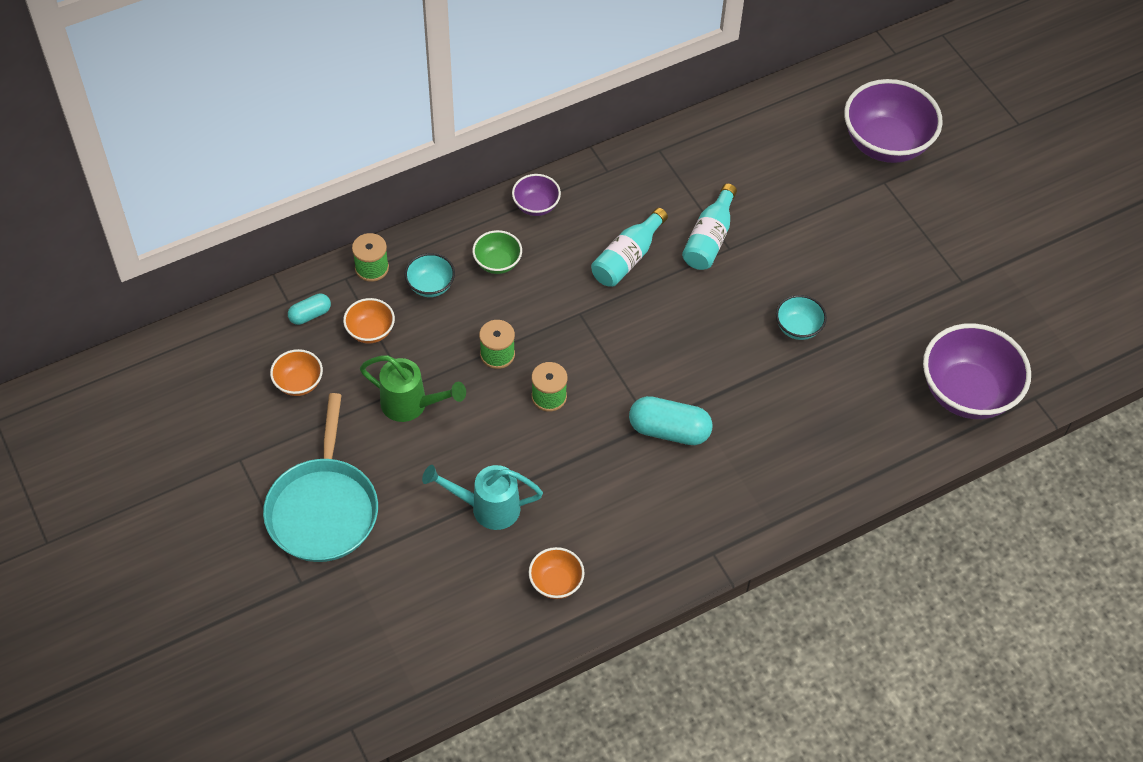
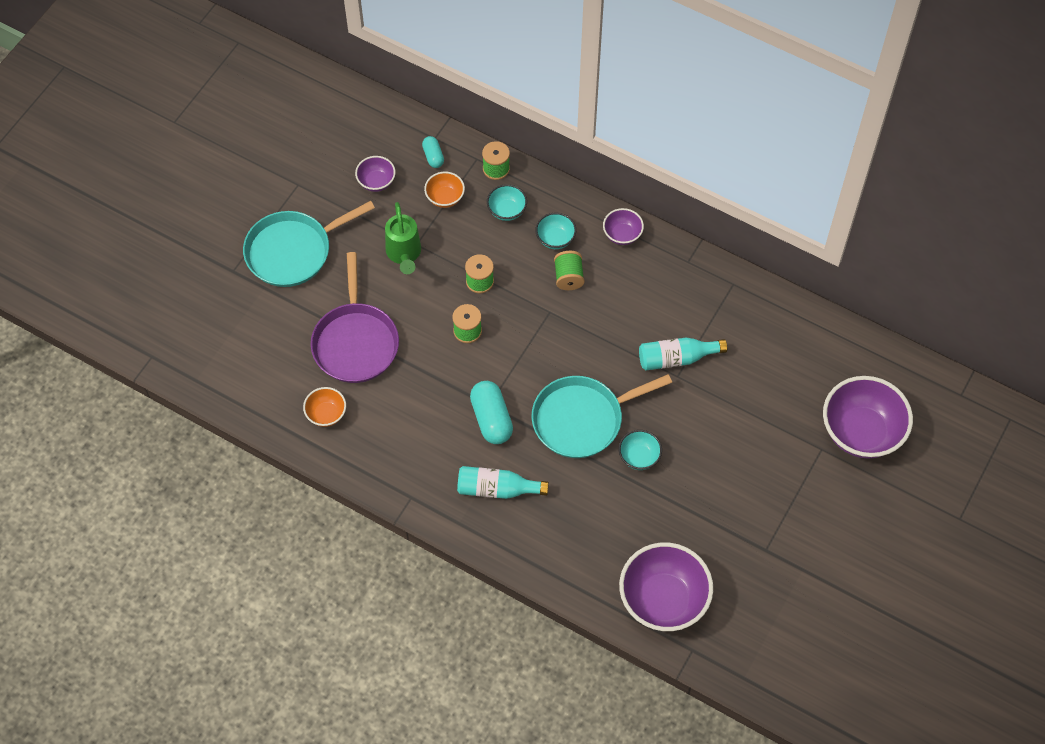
camera: 60 degrees right, 5 degrees up
(299, 383) = (376, 182): orange bowl -> purple bowl
(310, 315) = (433, 156): turquoise capsule -> turquoise capsule turned 45 degrees clockwise
(486, 508) = (355, 342): turquoise watering can -> purple pan
(497, 263) = (555, 239): green bowl -> turquoise bowl
(551, 276) = (568, 277): none -> green spool
(627, 258) = (619, 315): turquoise bottle -> turquoise bottle (497, 489)
(723, 352) = (582, 419): none -> turquoise pan

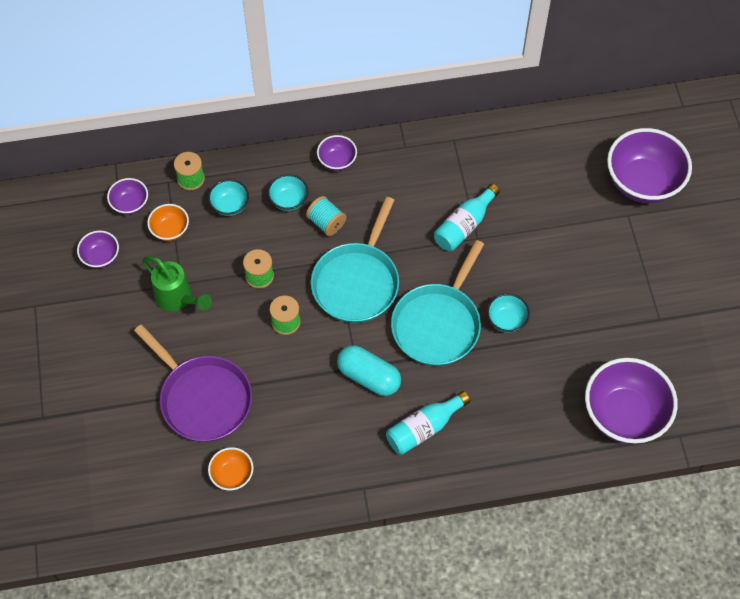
camera: 40 degrees left, 0 degrees up
(293, 251) = (80, 363): turquoise pan -> turquoise pan (357, 282)
(433, 156) = (130, 204): turquoise capsule -> purple bowl
(568, 277) = (326, 223): green spool -> turquoise spool

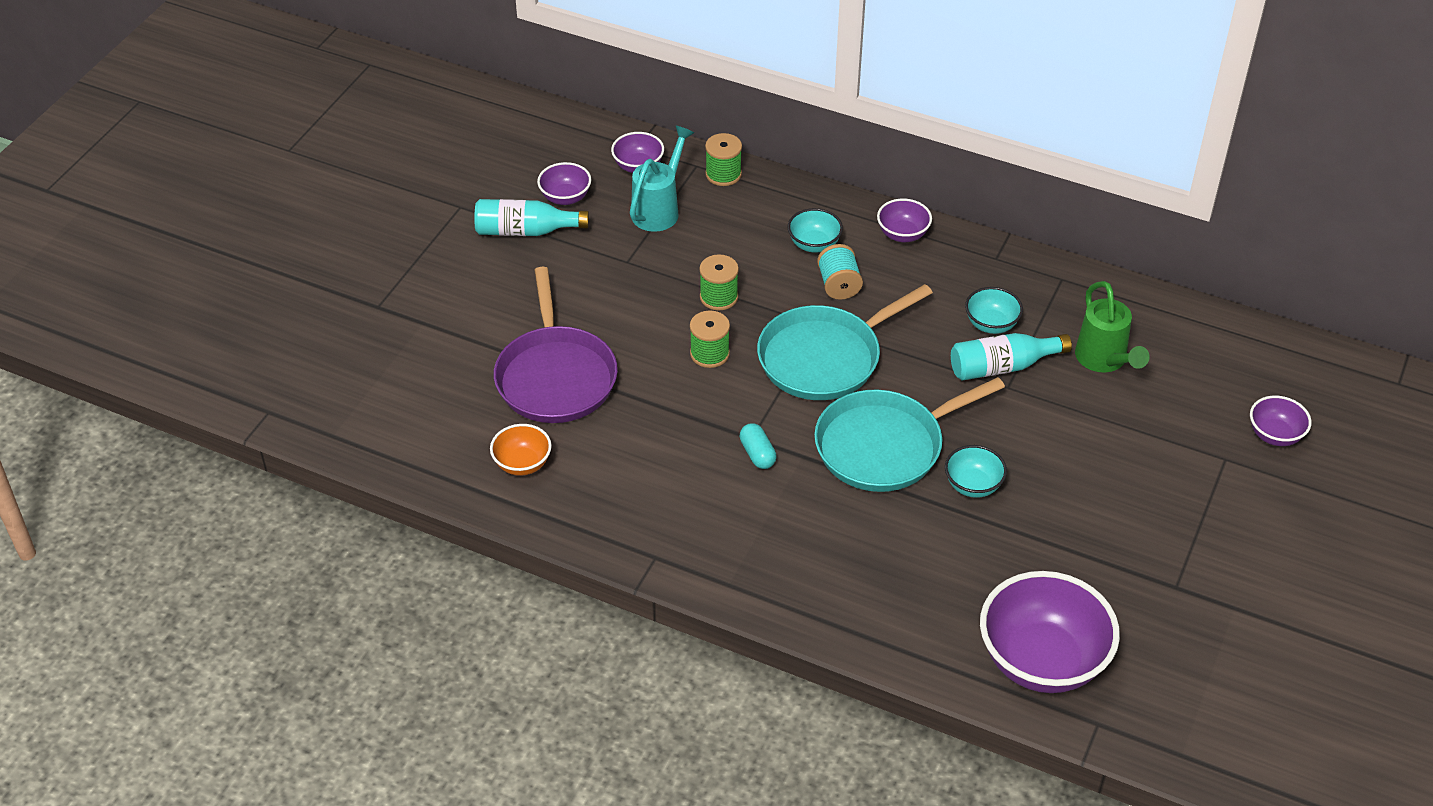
camera: 35 degrees right, 15 degrees down
(170, 230) = (659, 209): orange bowl -> turquoise watering can
(178, 299) = (612, 274): green watering can -> green watering can (1104, 361)
(230, 205) = (744, 218): turquoise bowl -> turquoise bowl (991, 324)
(369, 377) = (757, 454): turquoise capsule -> turquoise capsule, size x0.56
(424, 428) = (777, 538): turquoise bottle -> turquoise bottle (525, 231)
(643, 182) = (1275, 435): purple bowl -> purple bowl, size x0.49

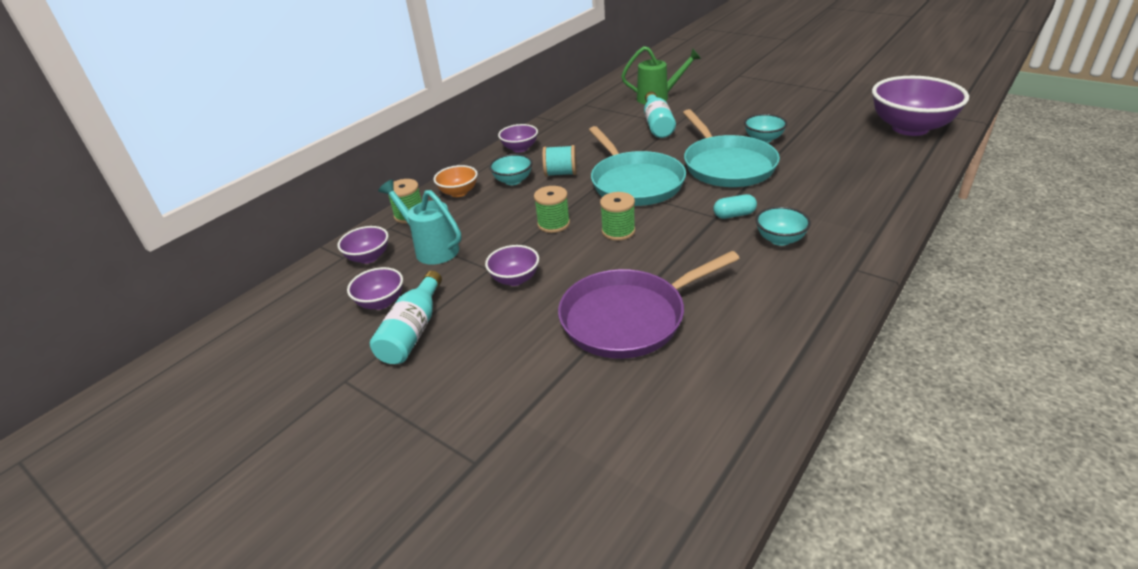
camera: 75 degrees left, 10 degrees down
(522, 464) = (746, 345): orange bowl -> orange bowl (459, 192)
(555, 377) = (628, 318): purple pan -> purple pan turned 150 degrees clockwise
(991, 324) = (618, 126): turquoise bowl -> turquoise bowl (780, 239)
(1275, 435) = (722, 64): purple bowl -> purple bowl (515, 279)

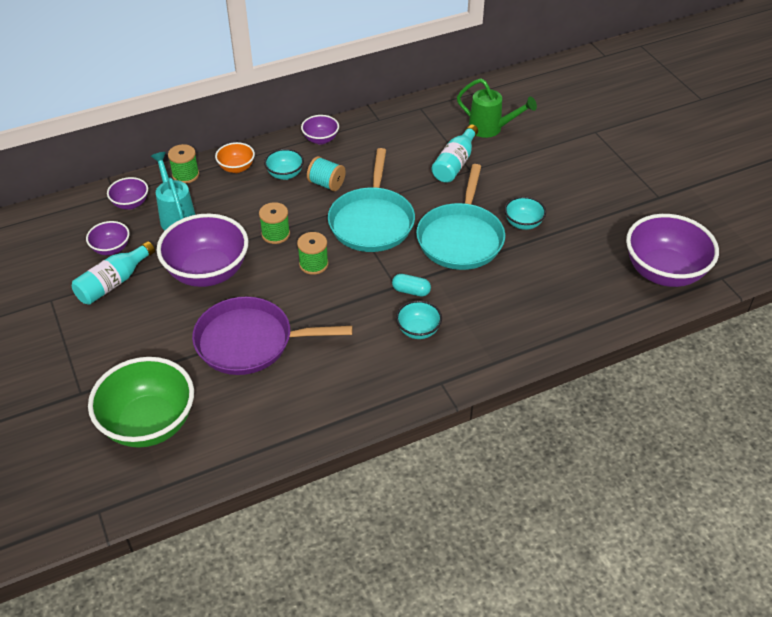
camera: 25 degrees right, 10 degrees up
(515, 279) = (208, 272): purple bowl -> purple bowl, size x2.05
(601, 453) = (149, 424): none -> green bowl

